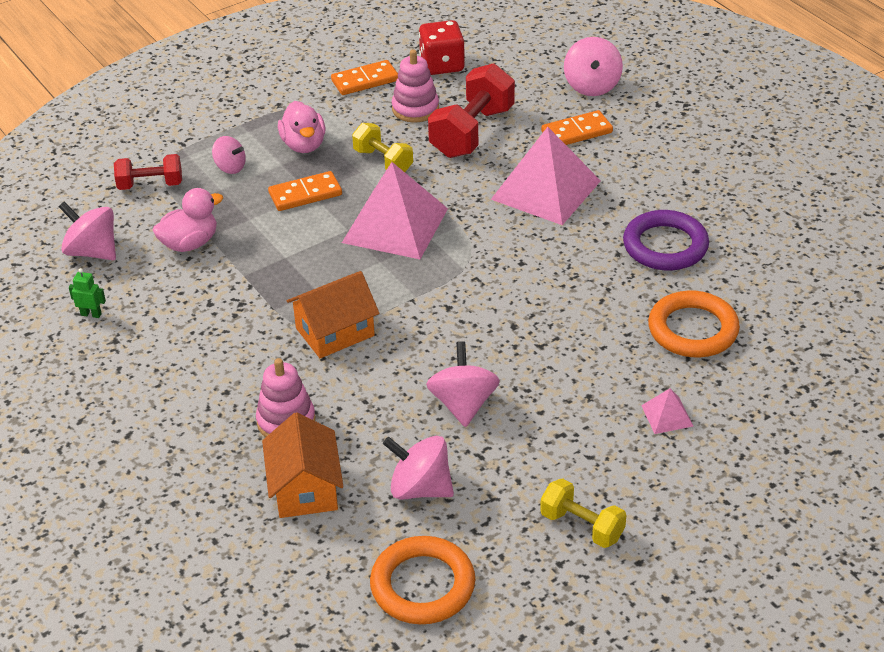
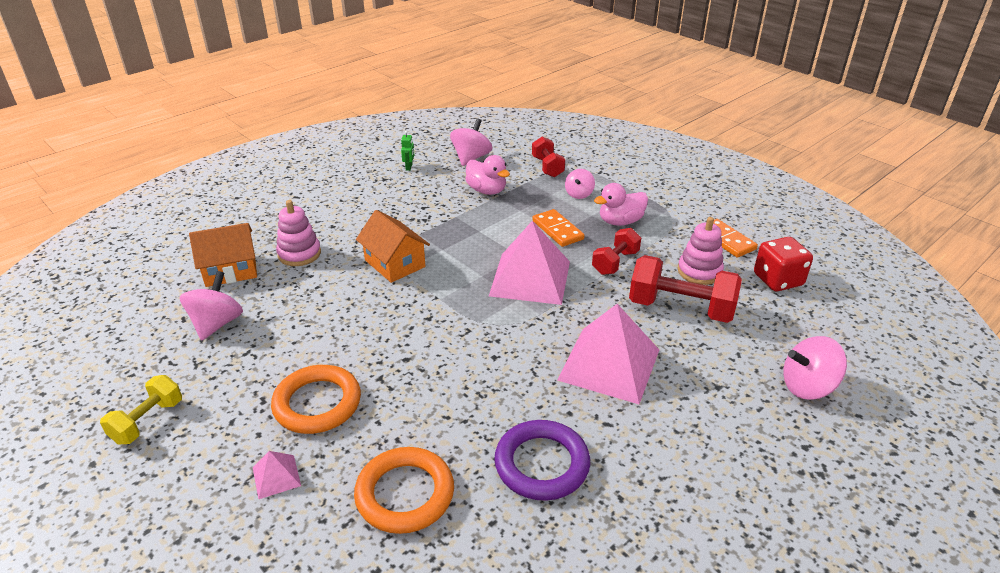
camera: 80 degrees right, 5 degrees down
(383, 161) = (615, 262): yellow dumbbell -> red dumbbell
(422, 585) = (117, 335): orange ring -> orange ring (317, 403)
(463, 404) = (307, 337): pink spinning top -> none
(576, 132) = (716, 380): orange domino -> none

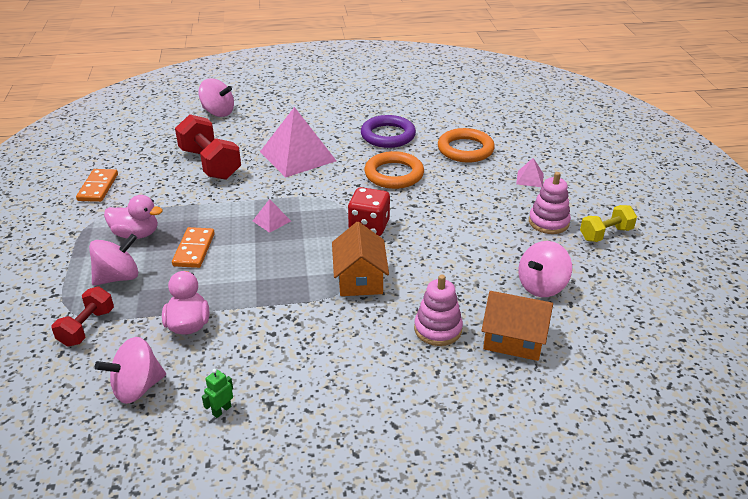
camera: 145 degrees left, 0 degrees up
(317, 403) = (489, 202): orange ring -> orange ring (394, 174)
(530, 278) = (271, 221): pink pyramid -> pink pyramid, size x0.43
(579, 194) = (118, 277): pink spinning top -> pink spinning top, size x1.57
(615, 262) = (197, 206): red dumbbell -> none
(699, 271) = (157, 177): pink stacking toy -> pink stacking toy (548, 222)
(778, 280) = (125, 154): red dice -> red dice (369, 226)

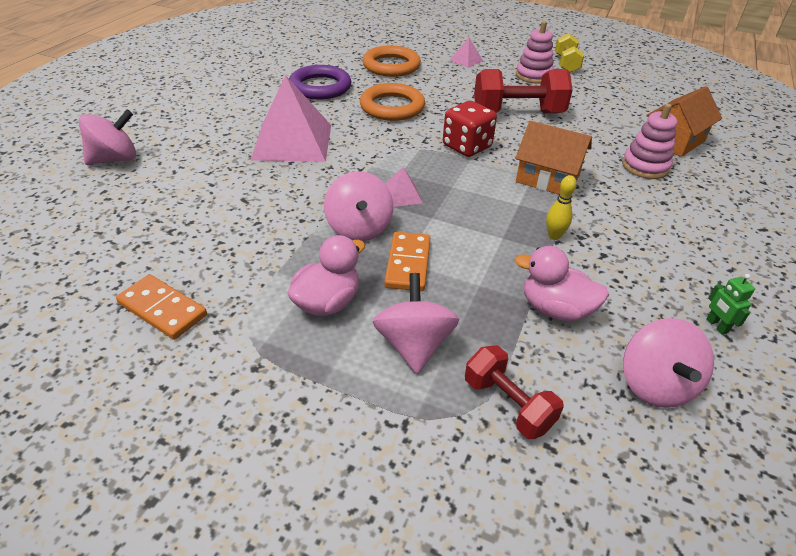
camera: 60 degrees left, 5 degrees up
(194, 250) = (408, 264): orange domino -> orange domino turned 60 degrees clockwise
(210, 164) = (231, 199): red dumbbell -> red dumbbell (517, 113)
(277, 303) = (554, 236): none -> yellow bowling pin
(541, 286) = (614, 107): pink spinning top -> pink spinning top (359, 228)

